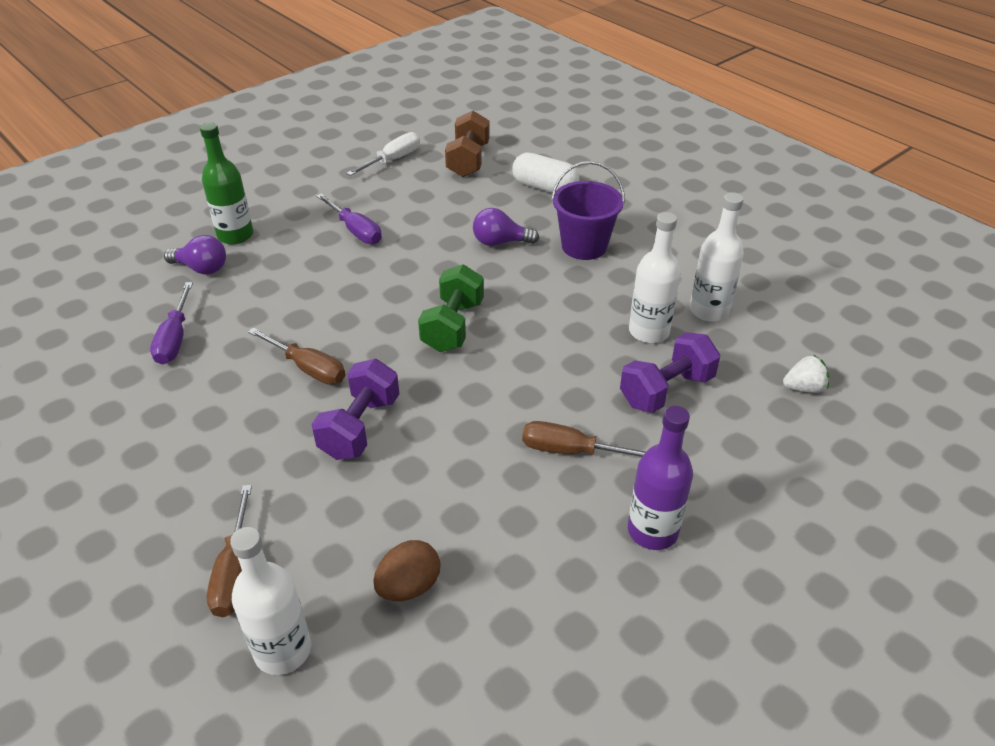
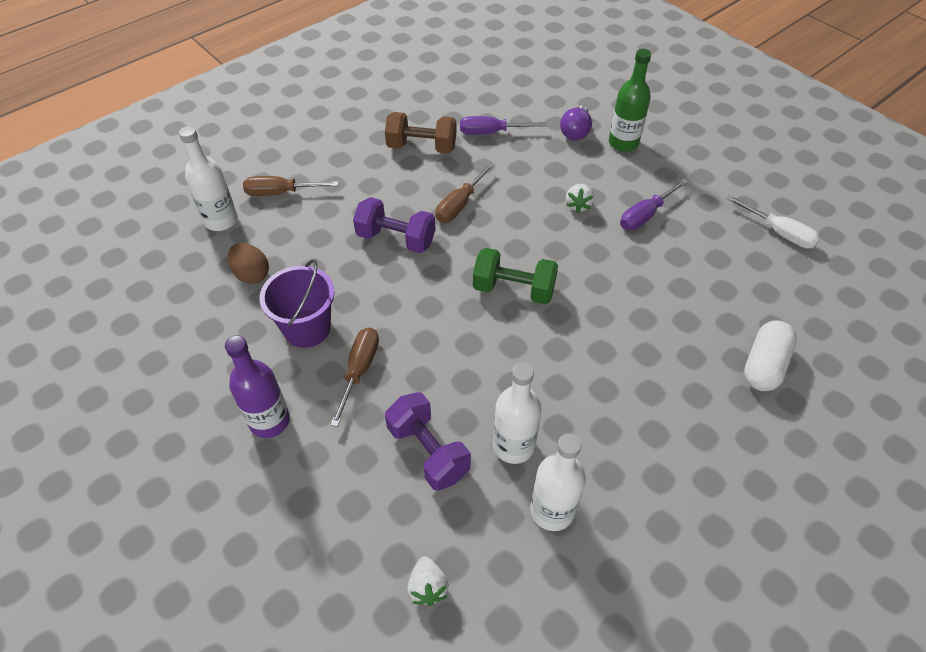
camera: 90 degrees right, 10 degrees up
(330, 274) = (578, 205): none -> white strawberry
(468, 160) = (800, 294): brown dumbbell -> brown dumbbell (422, 147)
(500, 242) = (647, 323): purple light bulb -> none
(584, 246) = (654, 397): purple bucket -> purple bucket (307, 328)

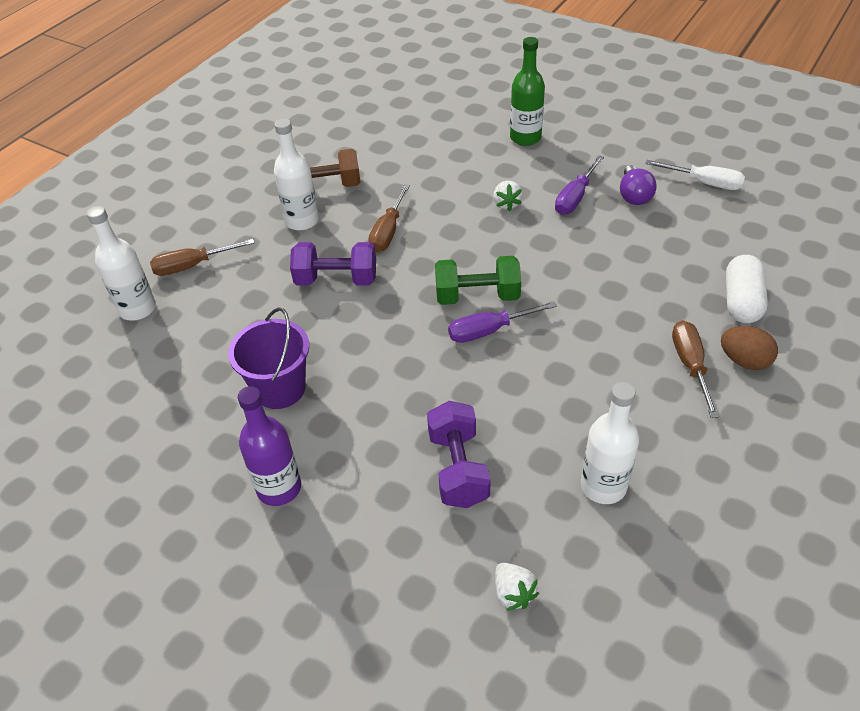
camera: 15 degrees left, 5 degrees down
(251, 274) = (195, 352): brown egg -> brown egg (744, 361)
(359, 371) = (353, 413): brown screwdriver -> brown screwdriver (690, 365)
(428, 451) = (458, 468): purple dumbbell -> purple dumbbell turned 45 degrees clockwise
(491, 132) = (391, 157): purple screwdriver -> purple screwdriver (489, 331)
(513, 446) = (540, 438): white bottle -> white bottle (302, 221)
(575, 132) = (474, 138): purple light bulb -> purple light bulb (634, 195)

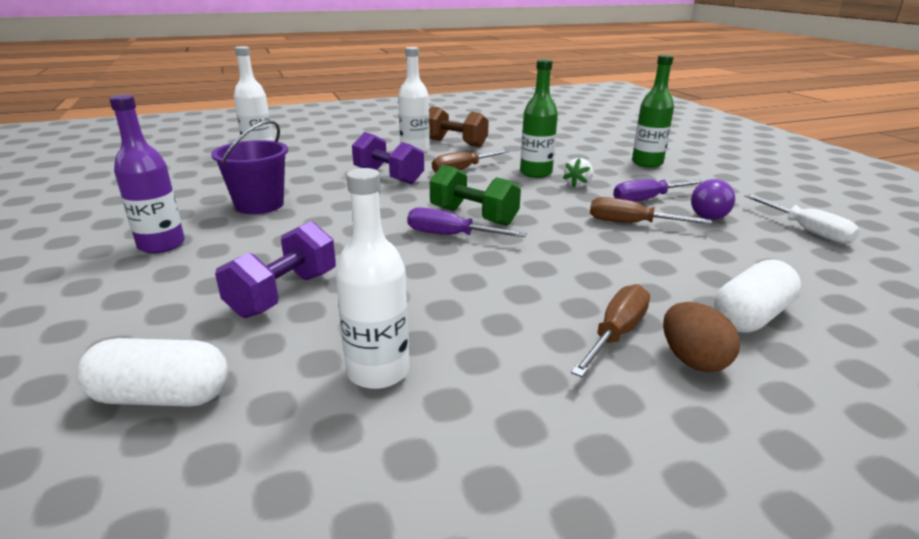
camera: 35 degrees right, 20 degrees down
(193, 266) = (319, 146): brown screwdriver -> brown screwdriver (632, 223)
(455, 203) = (536, 173): none -> green bottle
(513, 593) = (162, 397): white strawberry -> white capsule

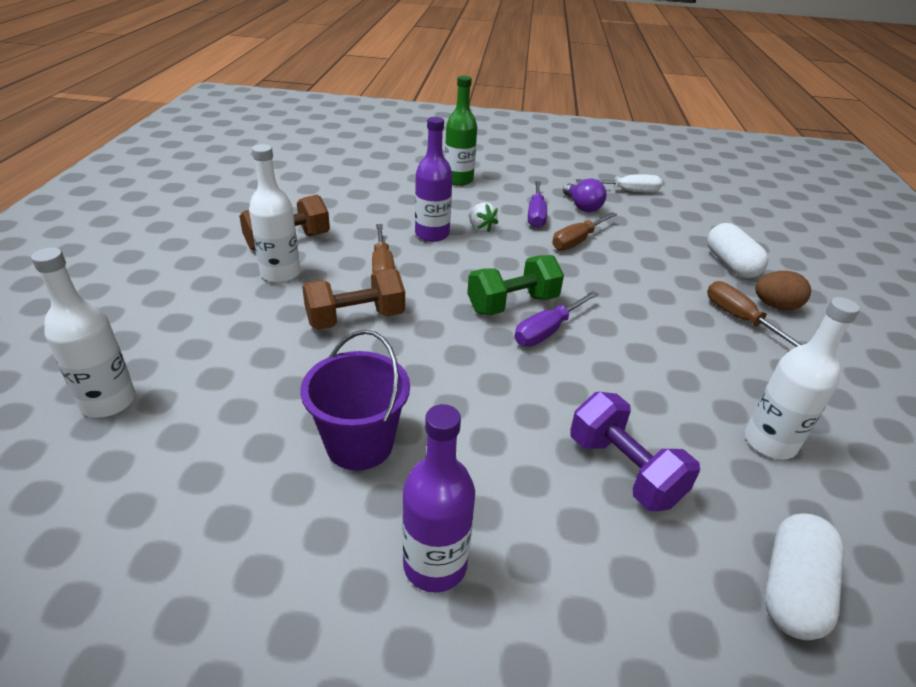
camera: 65 degrees left, 10 degrees up
(388, 177) = (355, 319): purple dumbbell -> brown dumbbell
(536, 173) = (432, 234): green bottle -> purple bottle

